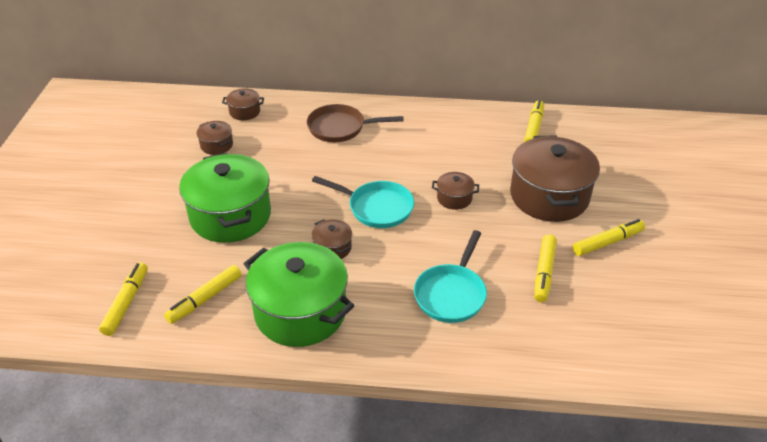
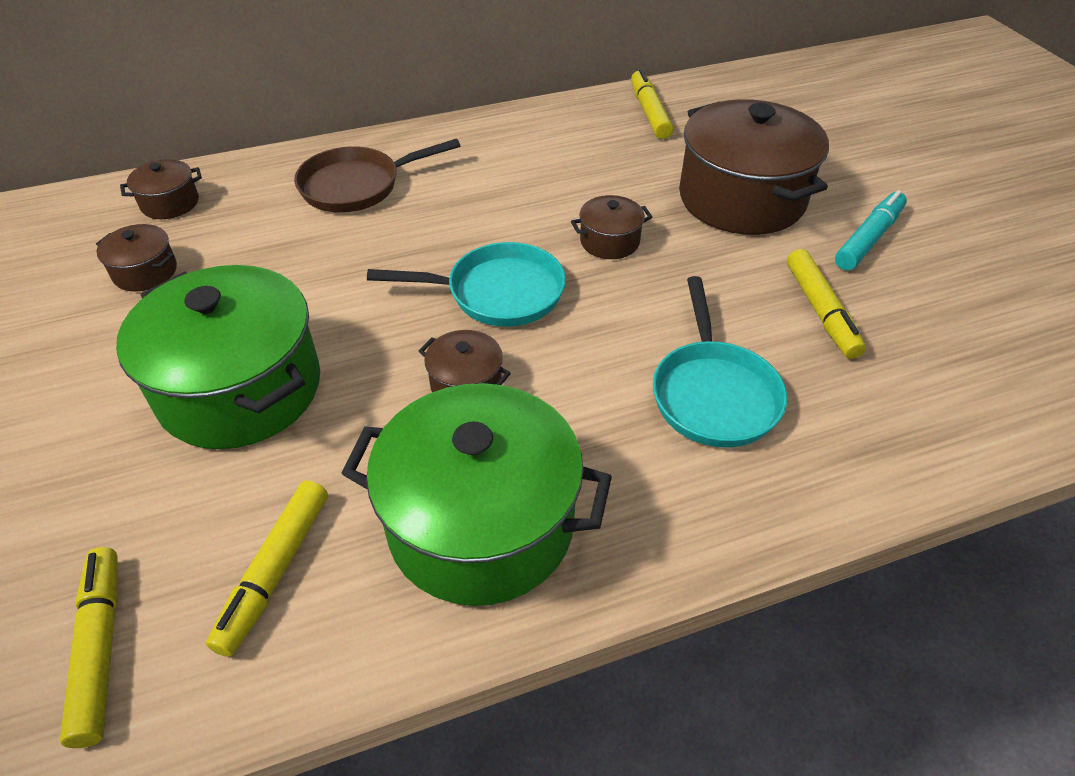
camera: 25 degrees left, 5 degrees up
(607, 242) = (868, 239): yellow marker -> turquoise marker

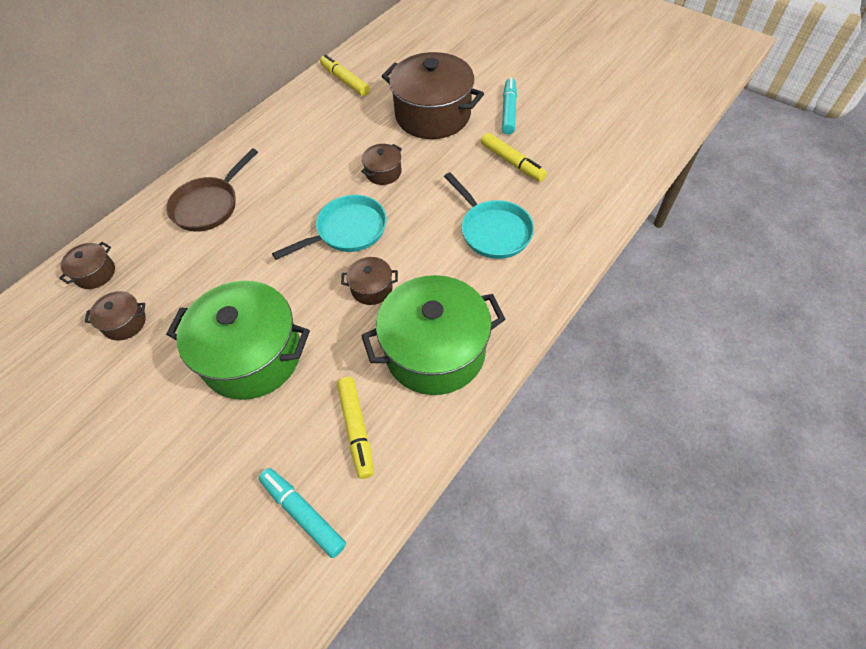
camera: 30 degrees left, 10 degrees up
(100, 648) = (303, 513): yellow marker -> turquoise marker

